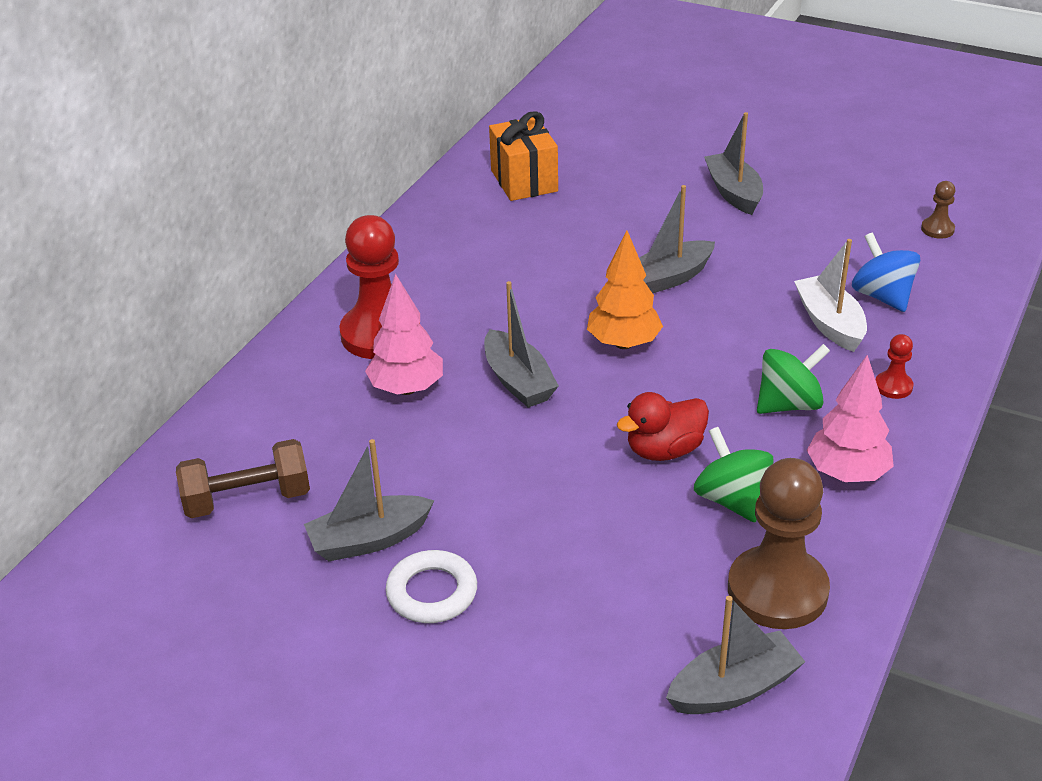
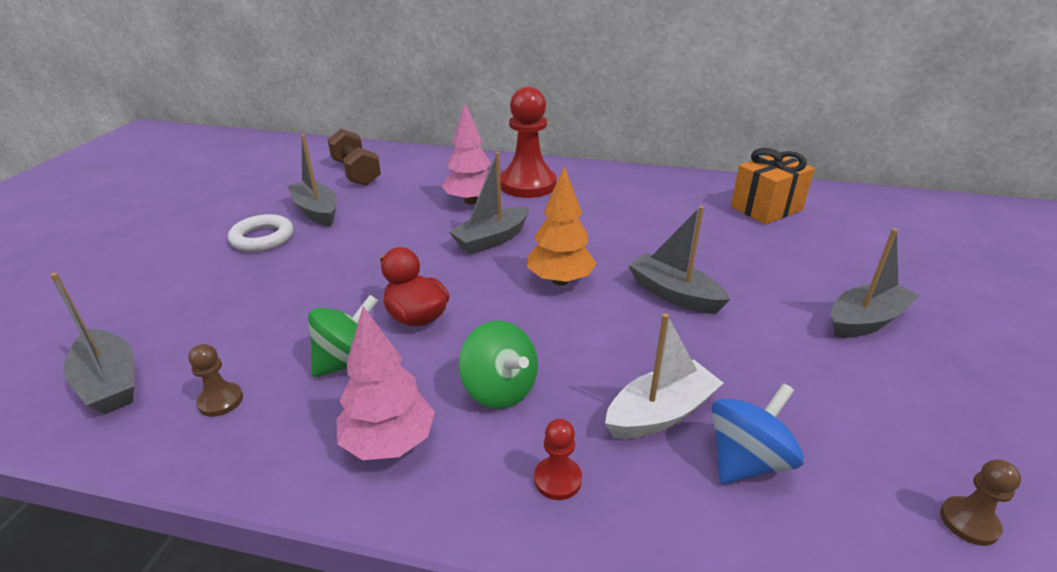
camera: 75 degrees right, 5 degrees down
(777, 591) = (220, 401): brown pawn -> brown pawn, size x0.44

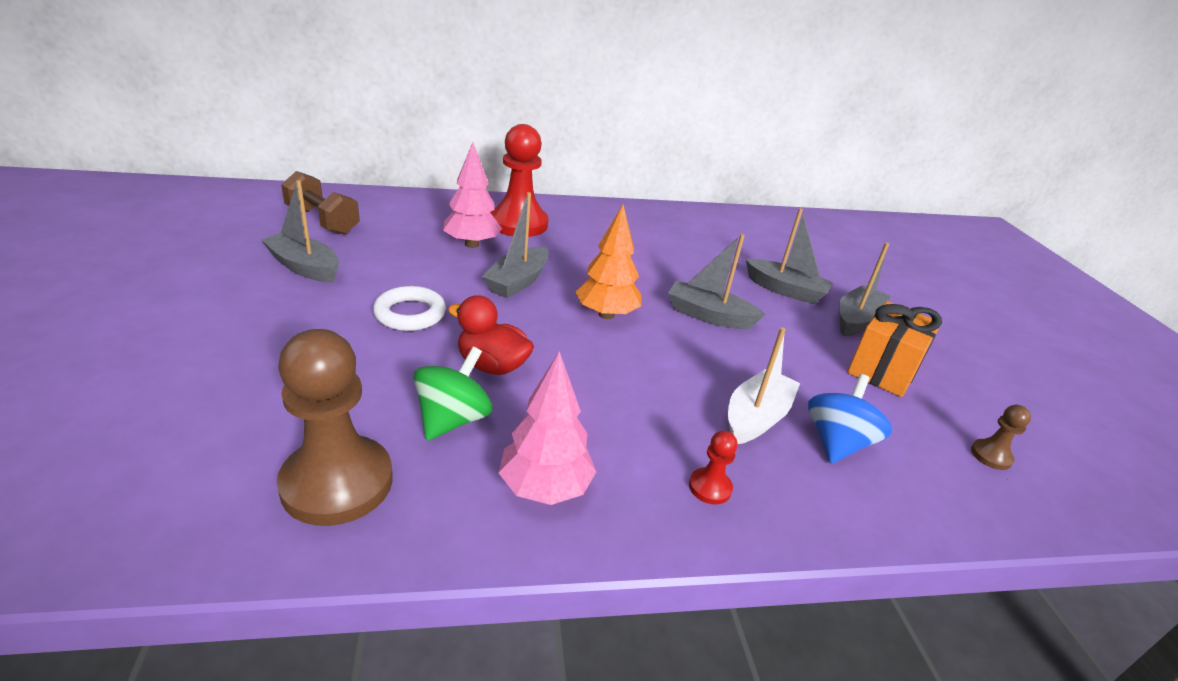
camera: 25 degrees left, 0 degrees up
(110, 383) = (180, 489): grey boat -> grey boat (785, 290)
(220, 401) = (337, 483): brown pawn -> brown pawn, size x2.29
(262, 238) = (258, 302): white ring -> white ring (410, 314)
(499, 390) = (614, 421): green spinning top -> none
(766, 208) = (738, 233): orange gift -> orange gift (883, 370)

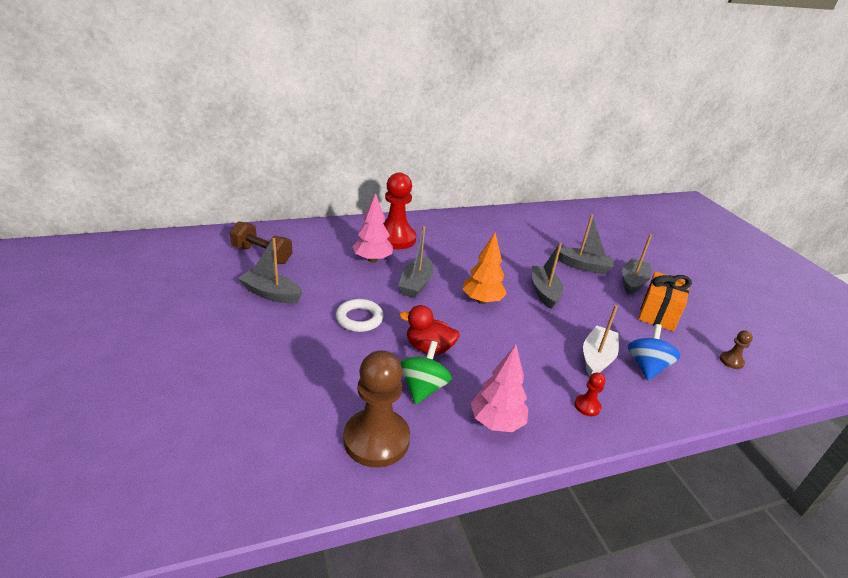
camera: 10 degrees left, 0 degrees up
(708, 316) = (544, 292): grey boat -> grey boat turned 75 degrees clockwise

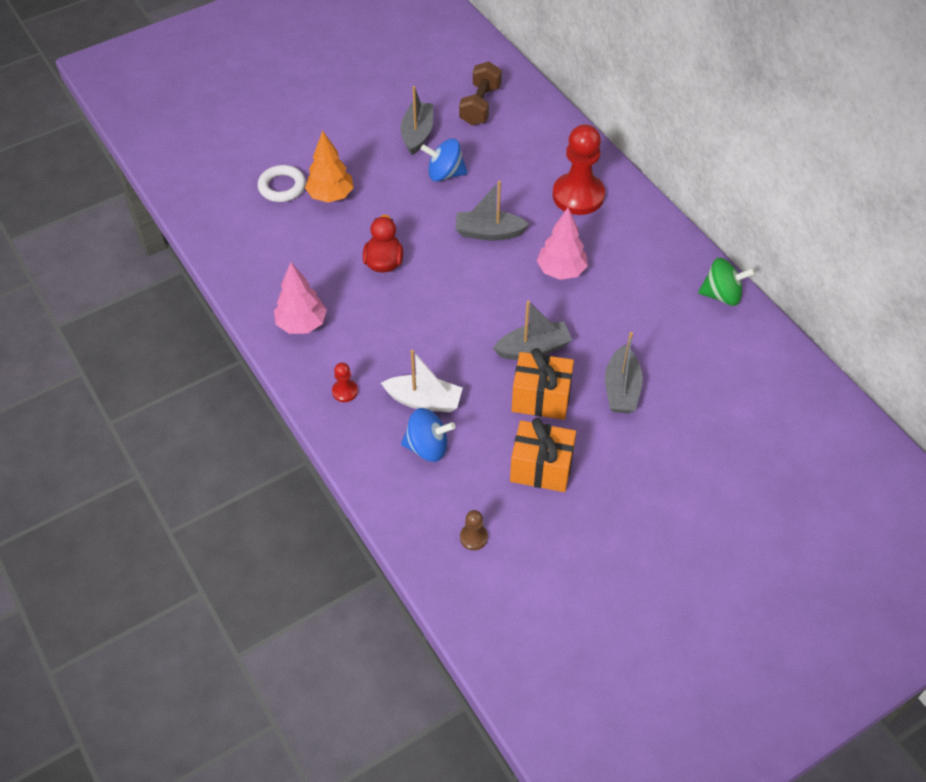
camera: 80 degrees right, 20 degrees up
(334, 290) = (445, 174): none -> blue spinning top
(359, 319) = (407, 204): white ring -> white ring (282, 187)
(372, 259) = (519, 187): pink tree -> pink tree (561, 271)
(376, 439) = (259, 251): brown pawn -> none
(423, 388) = (327, 268): green spinning top -> green spinning top (722, 295)
(482, 300) = (485, 293): orange tree -> orange tree (330, 196)
(592, 300) = (541, 398): none -> orange gift
(632, 282) = (610, 445): grey boat -> none

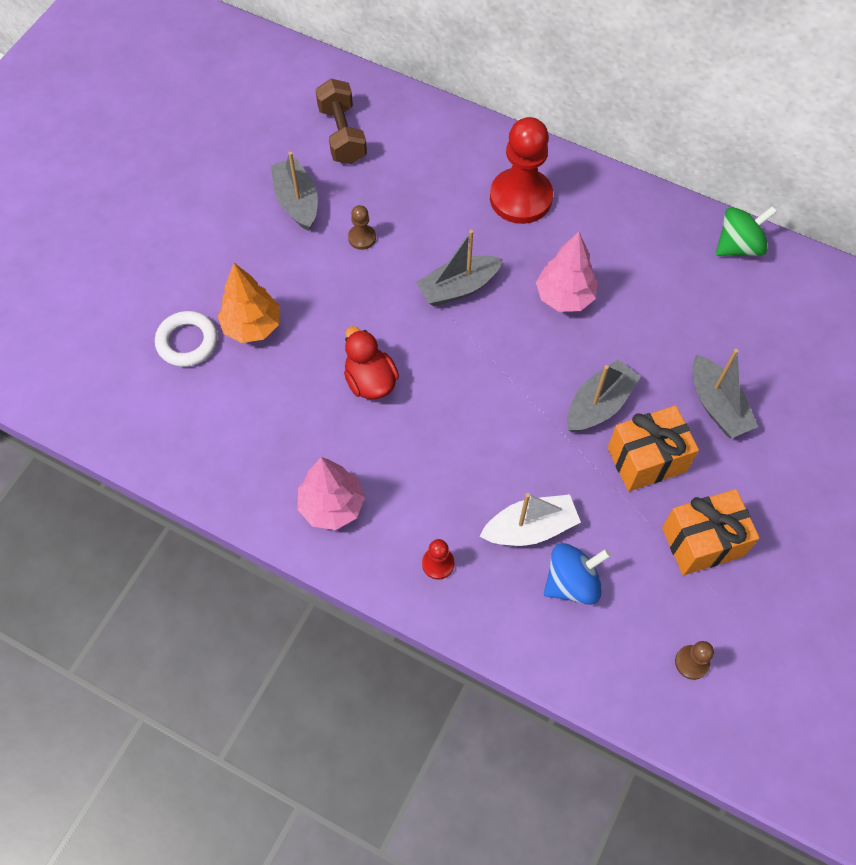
camera: 30 degrees left, 10 degrees up
(445, 174) = (362, 238): blue spinning top -> brown pawn

